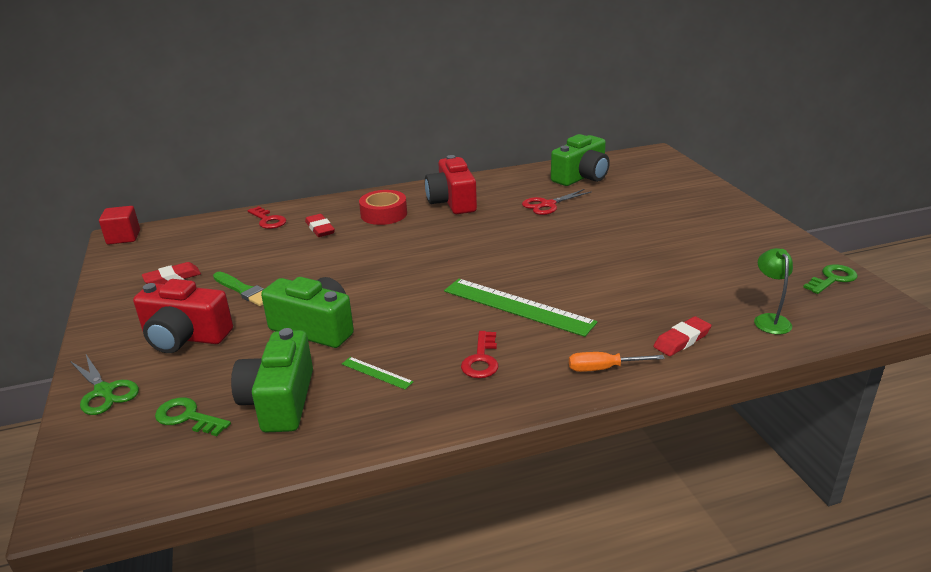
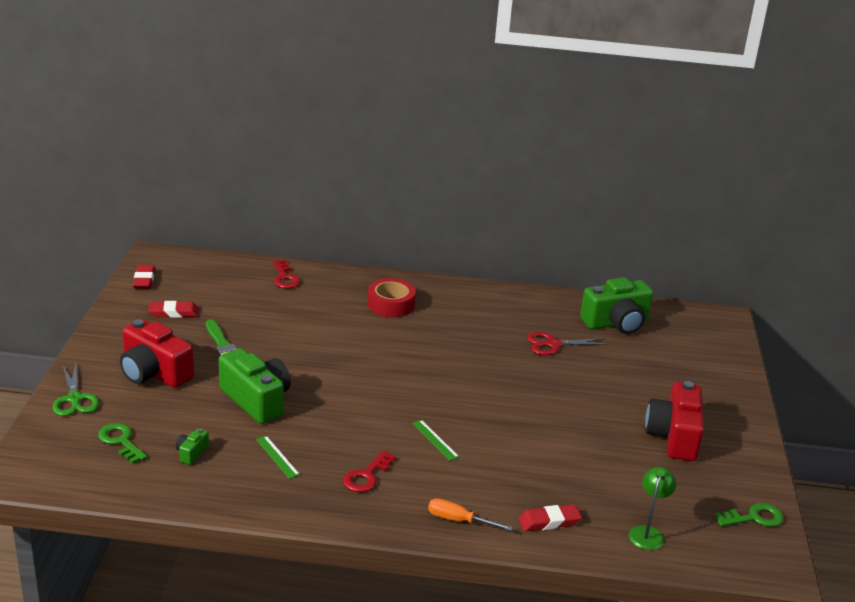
camera: 20 degrees right, 0 degrees up
(123, 237) = (156, 256): red cube -> none
(280, 401) = (191, 453): green camera -> green camera, size x0.43
(320, 229) = (323, 302): red eraser -> red eraser (144, 280)
(452, 202) = (464, 311): red camera -> red camera (674, 436)
(517, 306) = (435, 440): green ruler -> green ruler, size x0.45

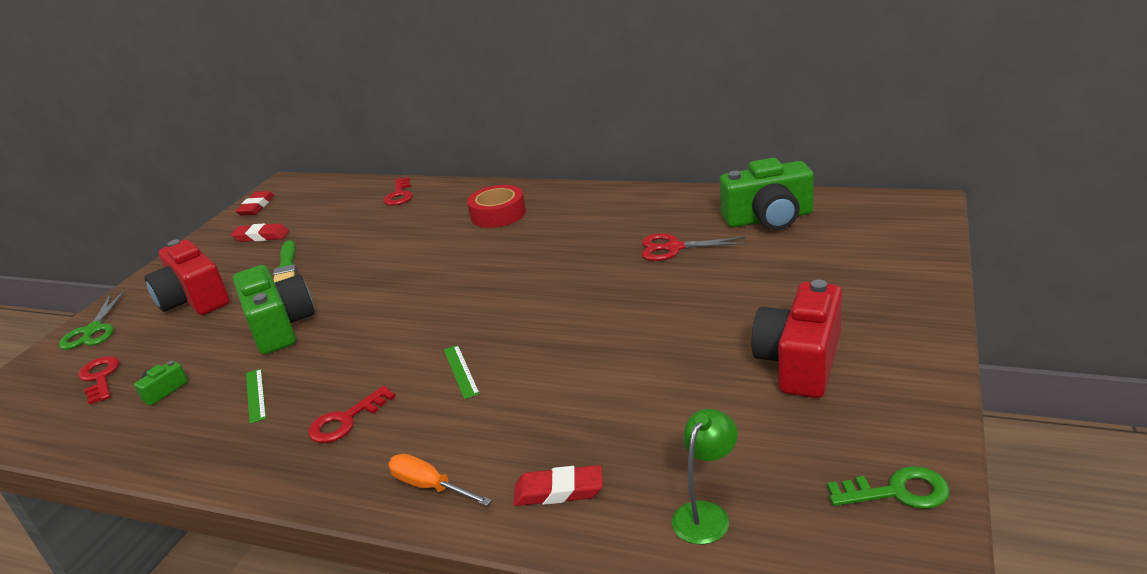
camera: 20 degrees right, 0 degrees up
(120, 441) = (100, 377): green key -> red key

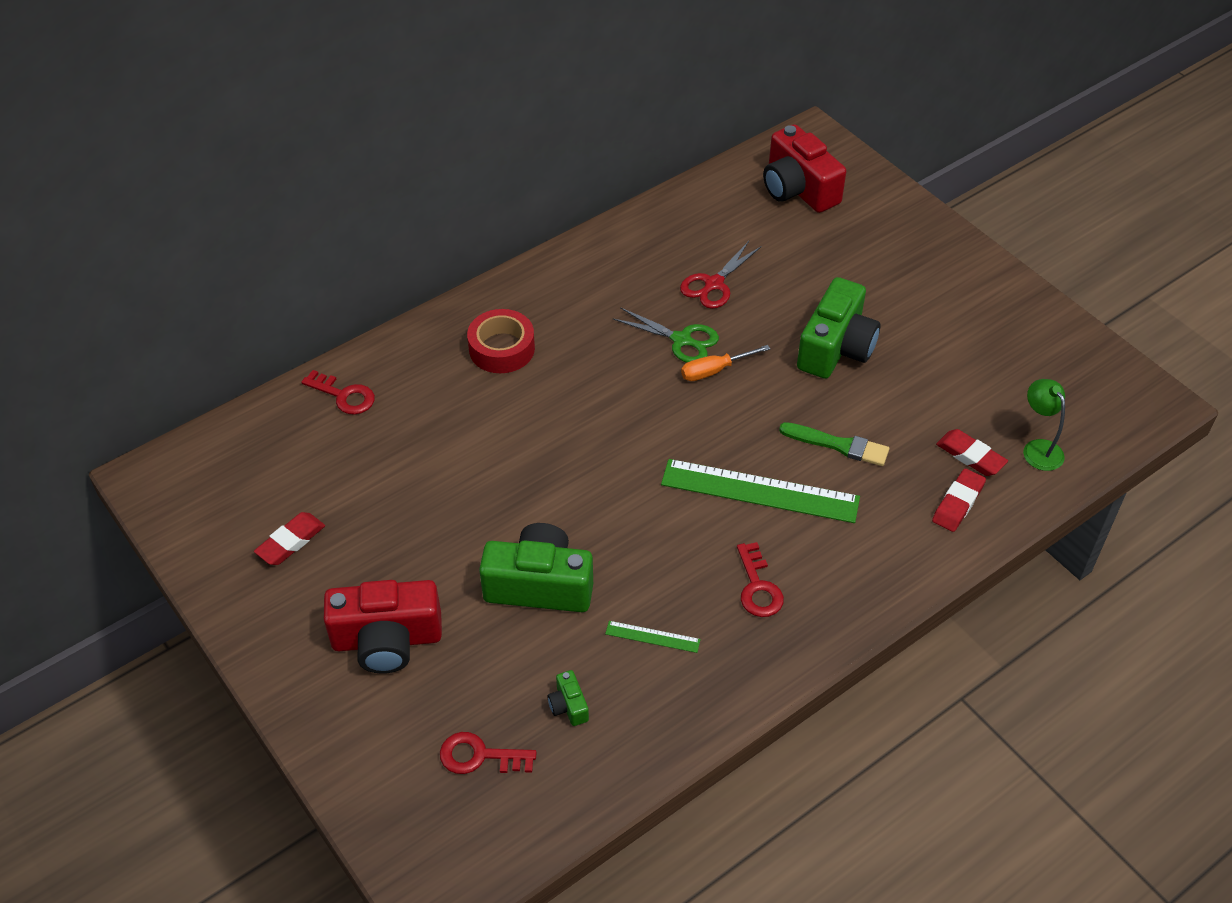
camera: 60 degrees left, 20 degrees up
(93, 330) = (352, 748): green scissors -> green scissors (681, 340)
(256, 207) = (188, 522): red eraser -> red eraser (970, 456)
(287, 266) = (406, 542): green brush -> green brush (838, 445)
(429, 486) = (892, 567): orange screwdriver -> orange screwdriver (714, 371)
(460, 371) = (760, 491): green ruler -> green ruler, size x2.24
(769, 218) = (733, 212): green camera -> green camera (836, 348)
(800, 362) = (936, 319): red camera -> red camera (798, 189)
(898, 491) = (1088, 362): green key -> none

